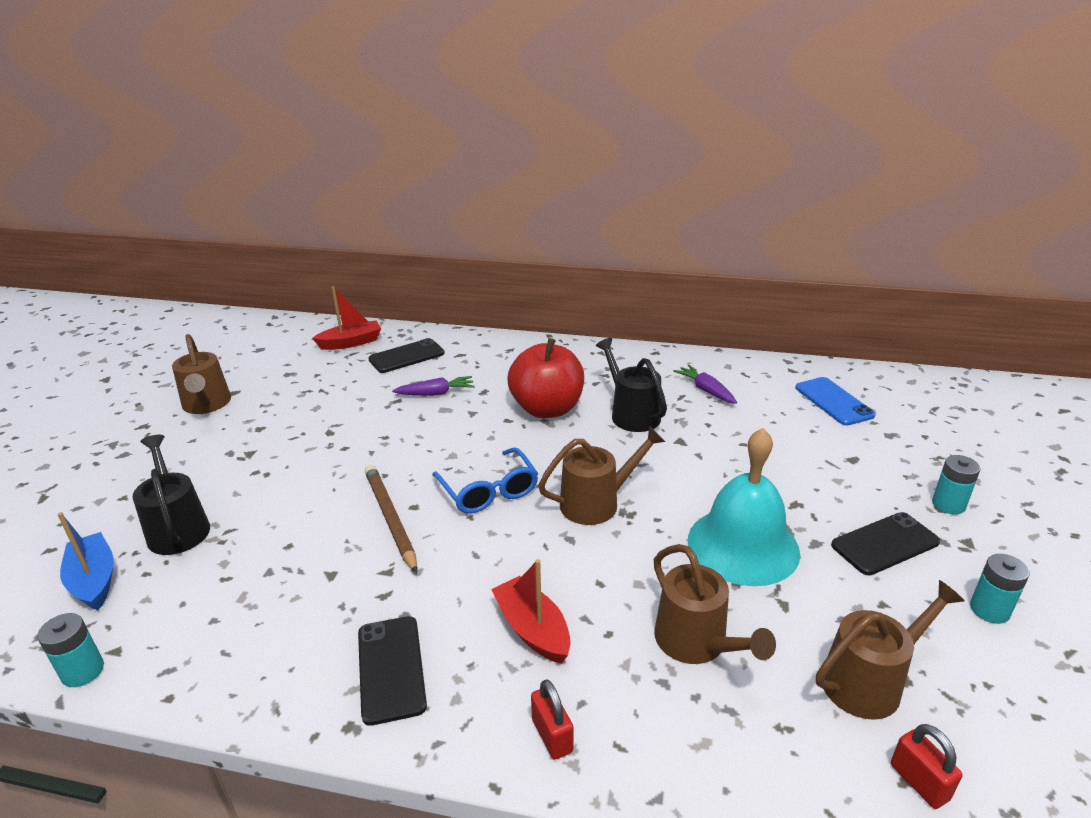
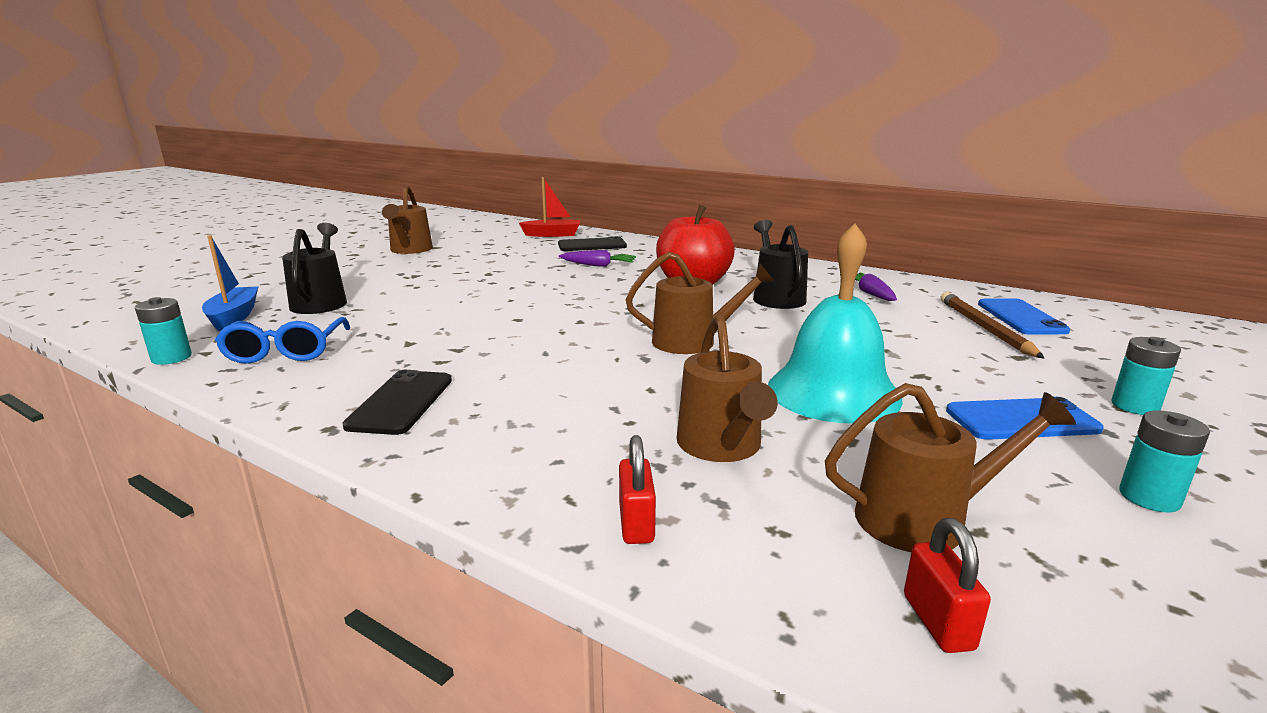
camera: 20 degrees right, 10 degrees down
(390, 518) = (490, 322): brown pencil -> brown pencil (984, 328)
(489, 491) = (593, 320): blue glasses -> blue glasses (286, 351)
(532, 629) = (555, 405): red boat -> none
(552, 735) = (506, 475): red padlock -> red padlock (636, 524)
(885, 544) = (1021, 420): black phone -> blue phone

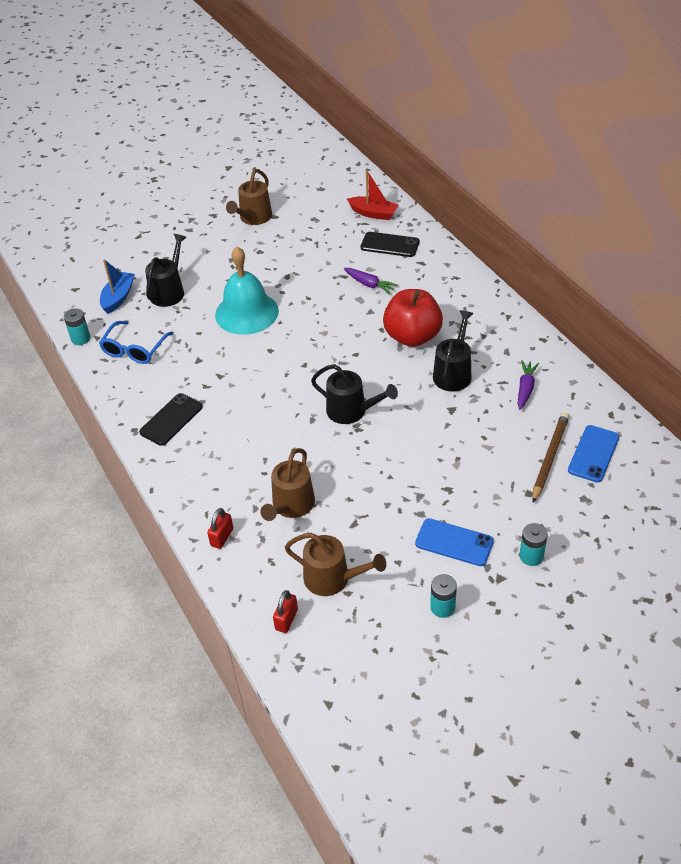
camera: 30 degrees right, 25 degrees up
(692, 342) = (351, 411): brown watering can -> black watering can
(833, 392) = (383, 486): turquoise bell -> turquoise bell (246, 312)

